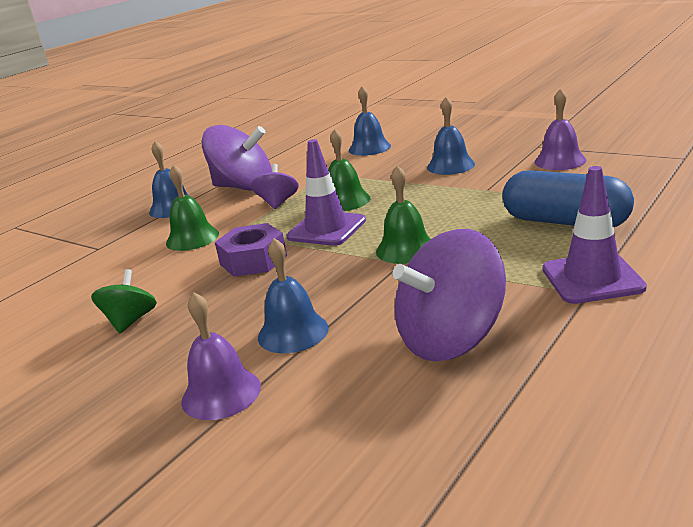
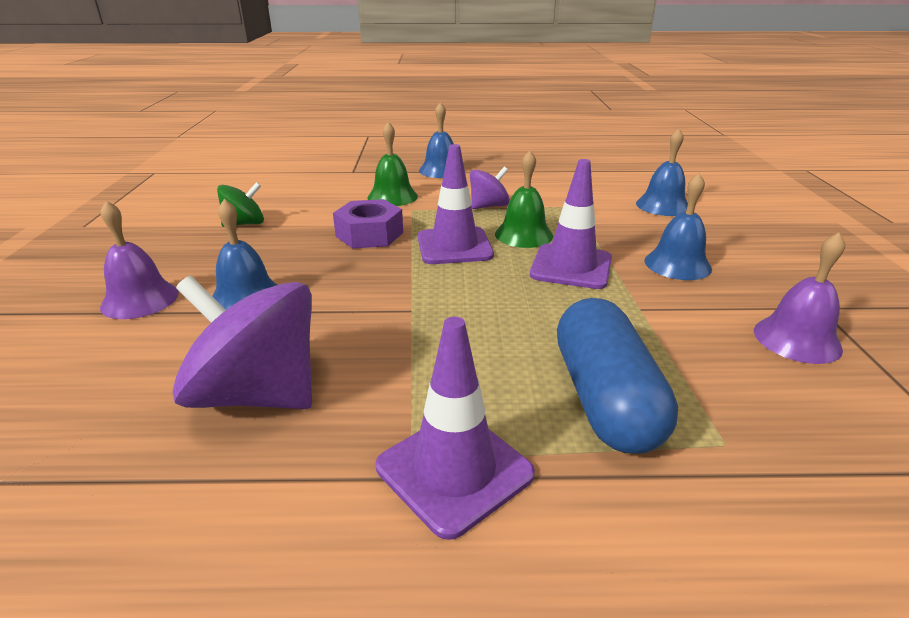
camera: 50 degrees right, 5 degrees up
(244, 187) = (506, 182): purple spinning top -> none
(406, 249) = (442, 303): green bell -> none
(412, 196) = (571, 267): none -> purple traffic cone

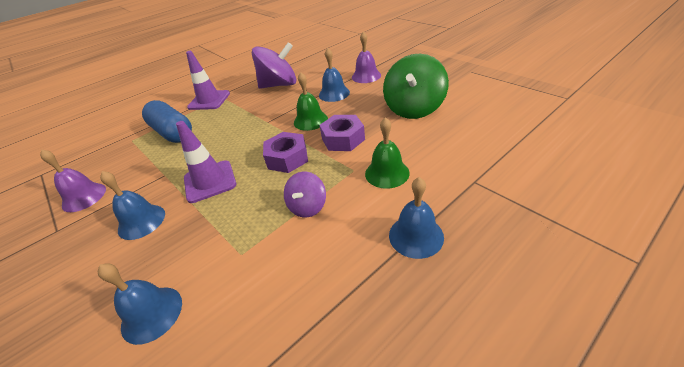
camera: 145 degrees right, 10 degrees up
(245, 224) = (414, 108): green spinning top -> green spinning top, size x1.84
(454, 246) = (287, 158): purple traffic cone -> purple nut
(523, 235) = (255, 191): green bell -> green bell (310, 120)

